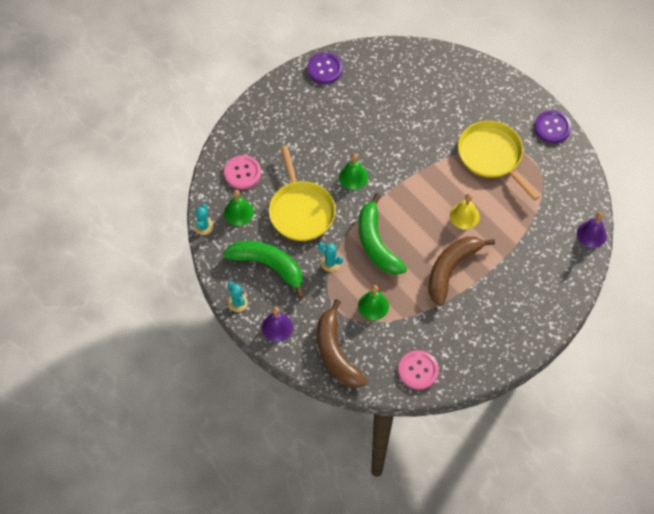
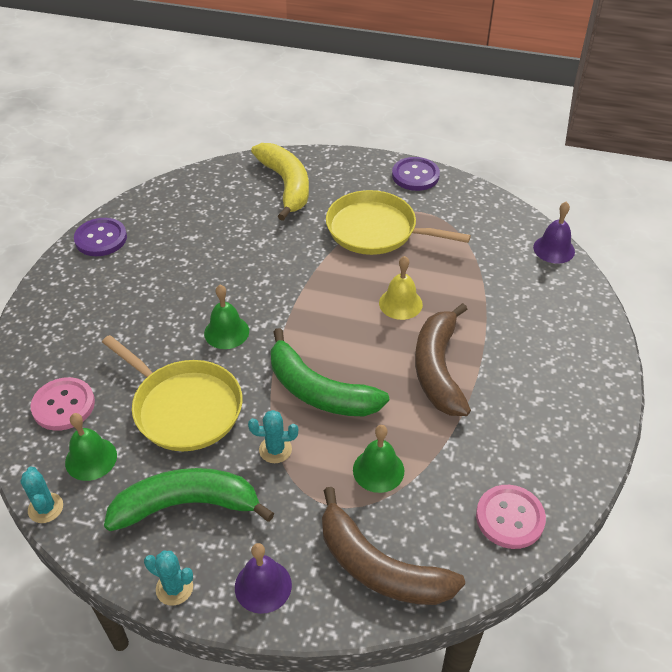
camera: 35 degrees left, 15 degrees down
(462, 89) = (286, 185): none -> yellow banana

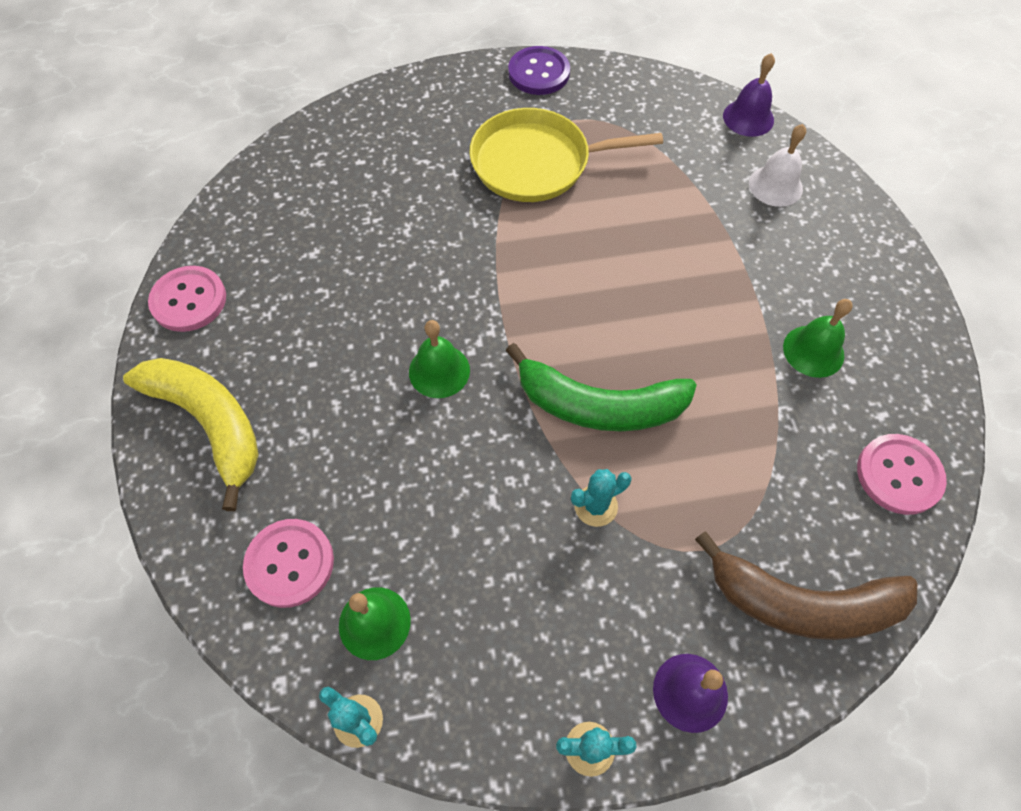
camera: 25 degrees left, 15 degrees up
(101, 239) = (189, 300): purple button -> pink button
(184, 407) = (450, 498): yellow pan -> none
(187, 505) = (535, 630): green banana -> none
(286, 185) = (389, 138): yellow banana -> yellow banana (210, 423)
(378, 470) = (727, 479): green bell -> green bell (813, 351)
(400, 303) = (623, 251): yellow bell -> none
(438, 369) = (715, 320): brown banana -> none
(544, 299) = (775, 186): none -> white bell

